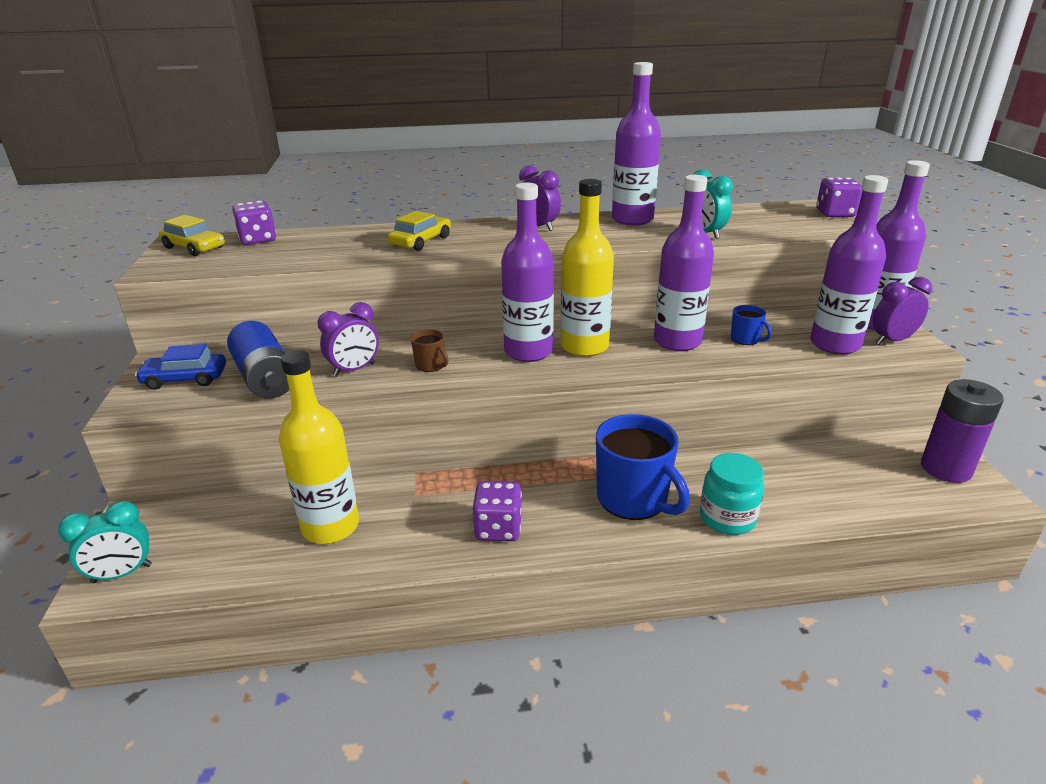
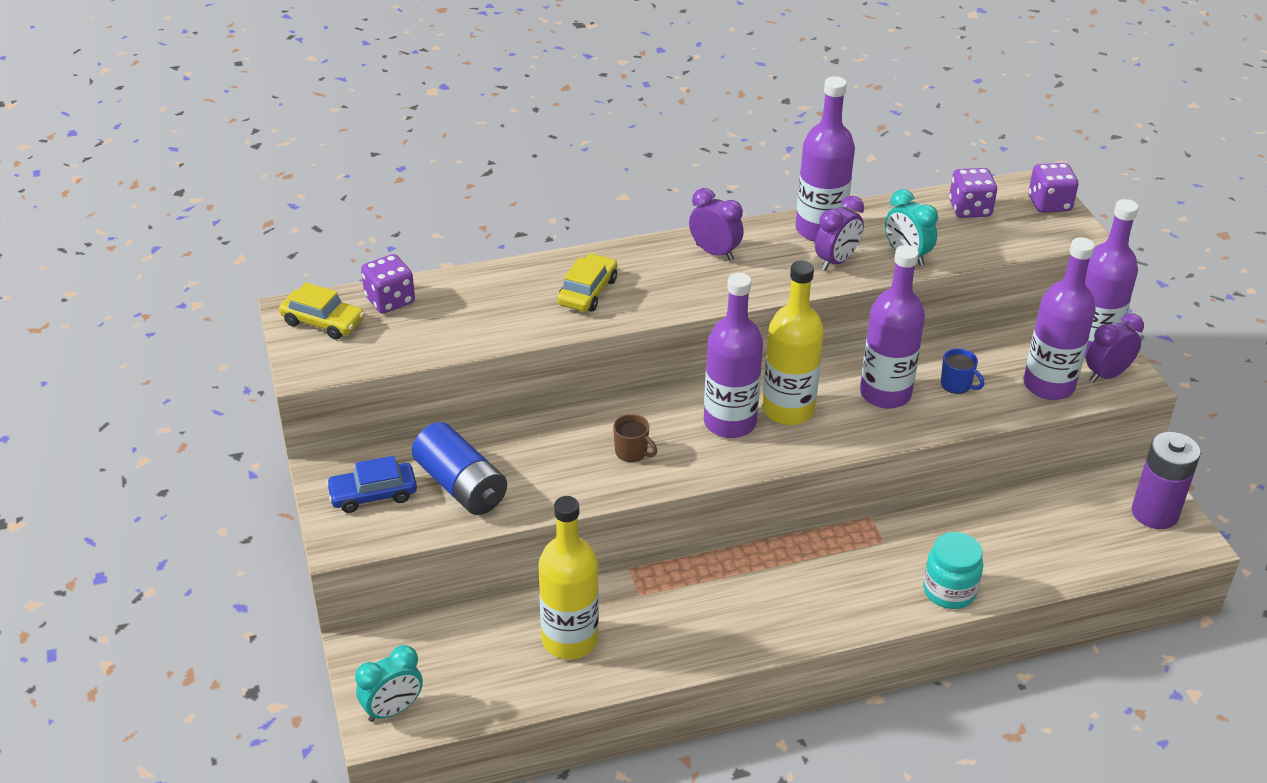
camera: 10 degrees left, 10 degrees up
(354, 370) = (552, 465): purple clock -> purple clock (836, 261)
(498, 528) = (735, 624): purple dice -> purple dice (970, 209)
(633, 499) = (857, 579): blue mug -> none

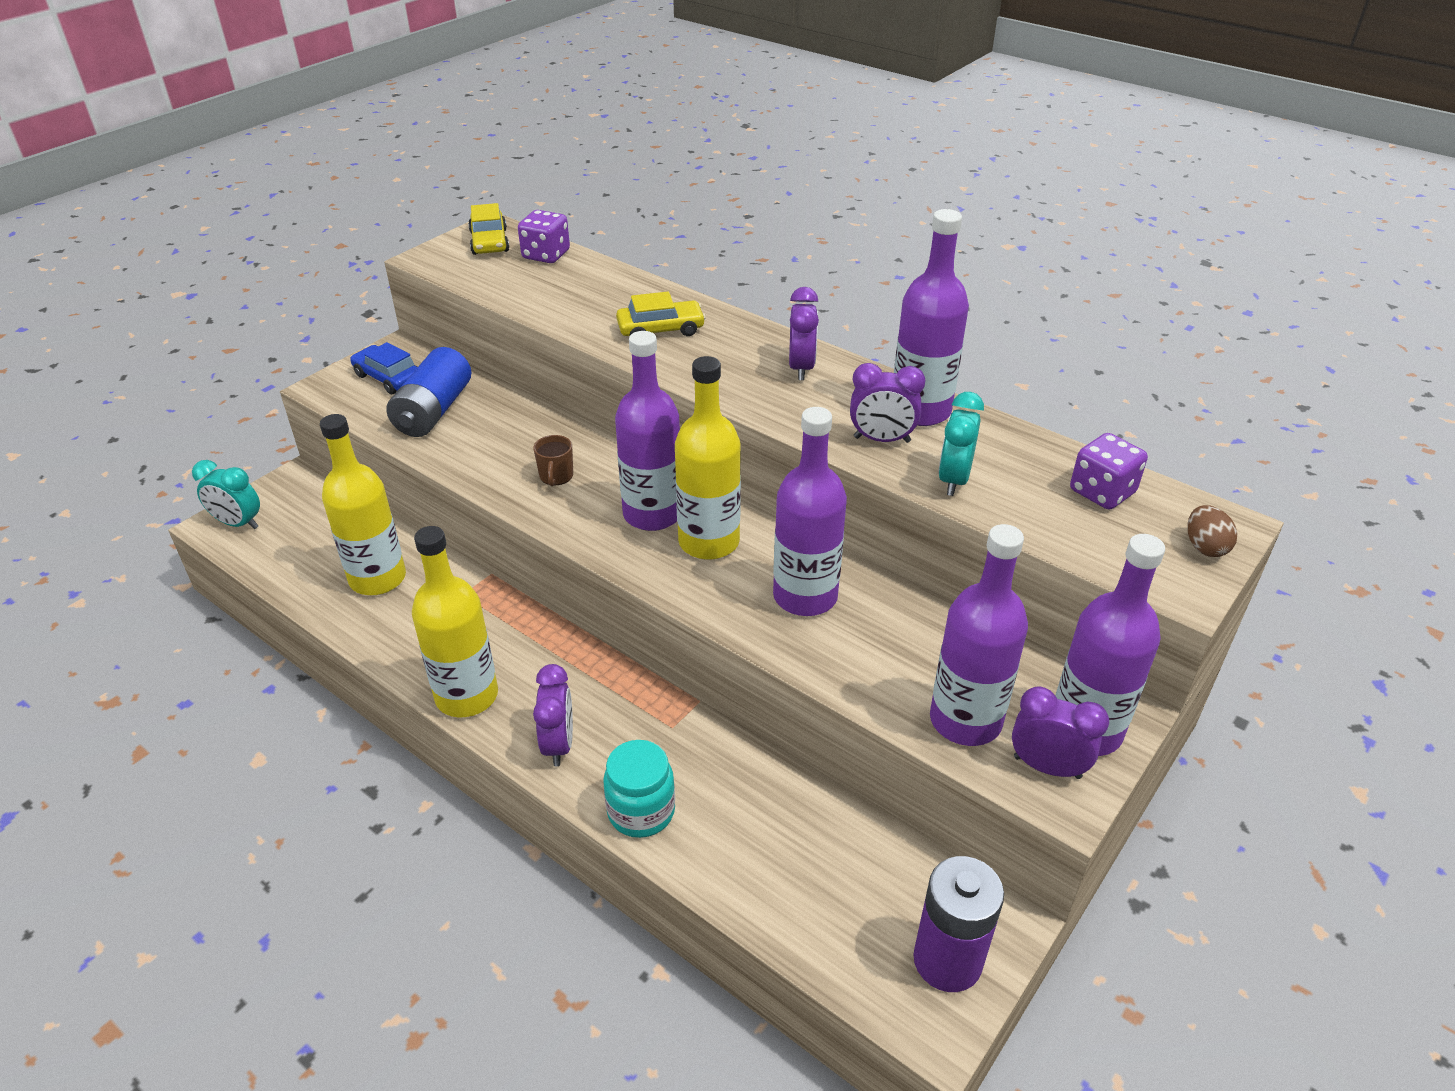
camera: 55 degrees right, 0 degrees up
(763, 636) = (467, 696): none -> yellow bottle
(854, 606) = (558, 744): none -> purple clock
(956, 385) = (879, 644): blue mug -> none
(1049, 203) = (1204, 547): purple dice -> brown egg

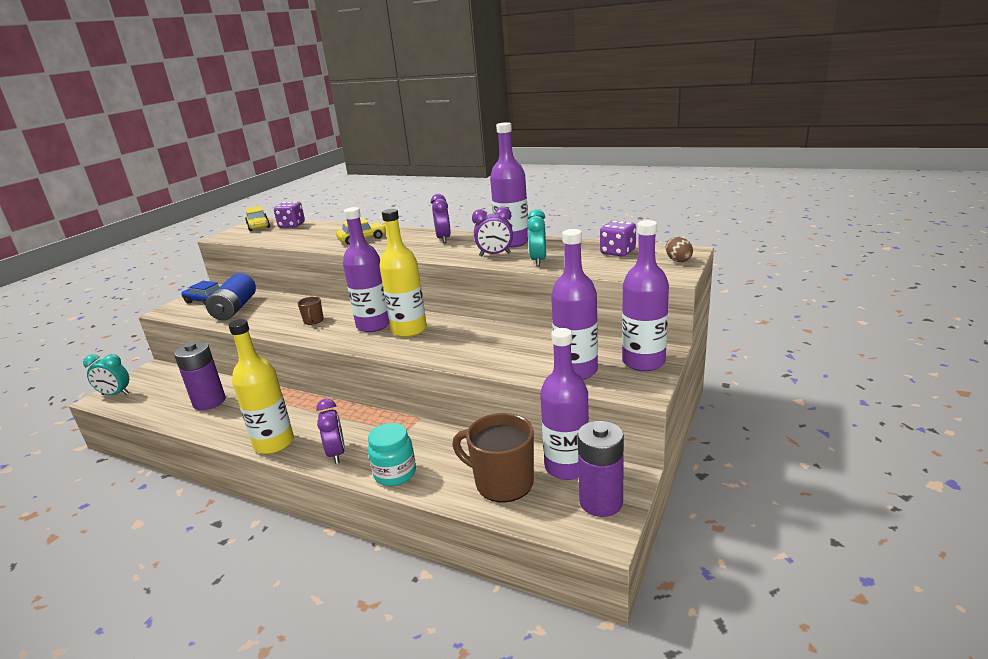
camera: 10 degrees left, 15 degrees down
(377, 578) = (209, 402): yellow bottle -> purple battery
(802, 876) = (502, 482): none -> brown mug
(805, 596) = (470, 340): purple bottle -> purple bottle (567, 467)
(1047, 767) = (628, 380): purple clock -> none

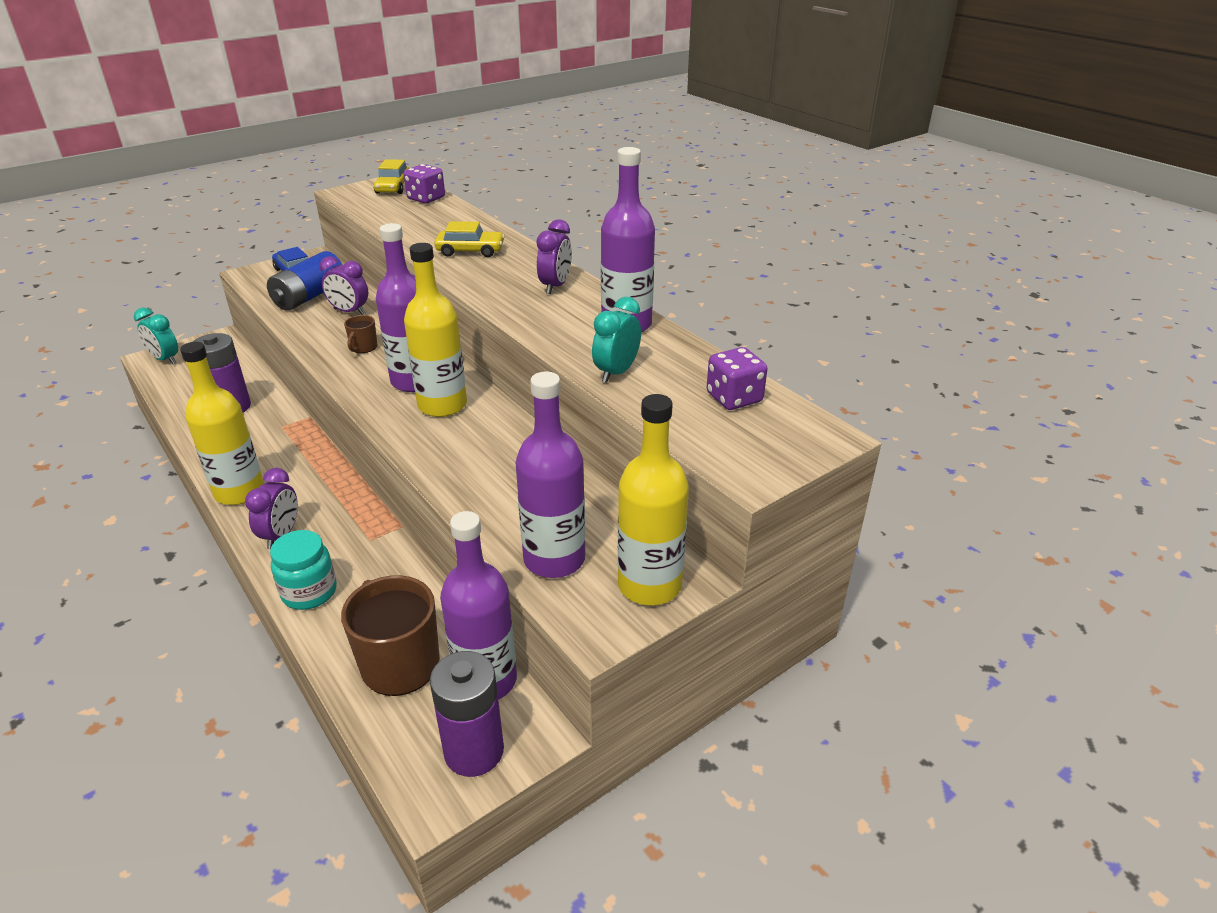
camera: 25 degrees right, 10 degrees up
(495, 254) = (580, 339): purple clock -> purple clock (349, 312)
(643, 362) = (649, 585): purple bottle -> yellow bottle
(678, 260) = (794, 449): brown egg -> none

